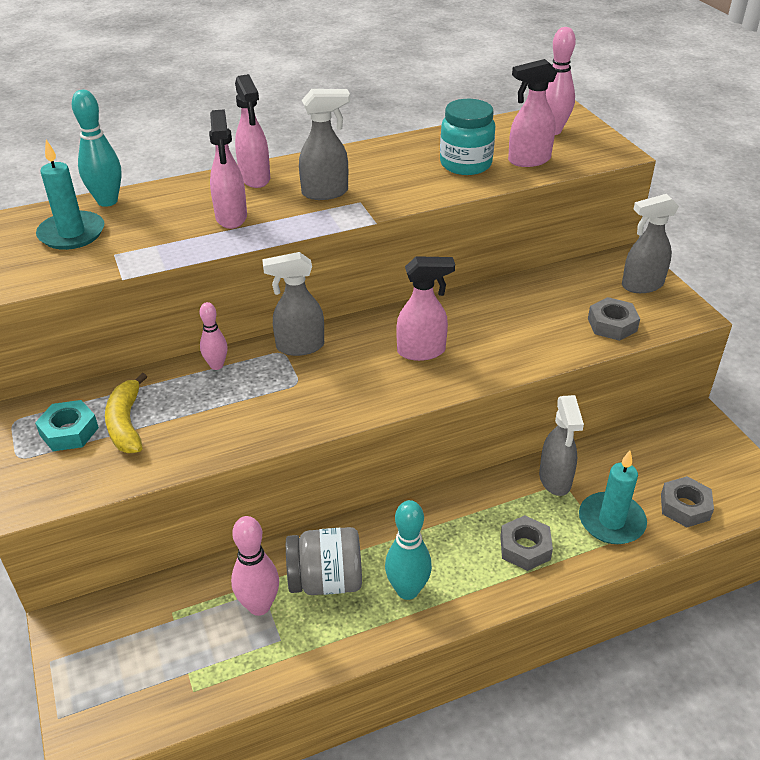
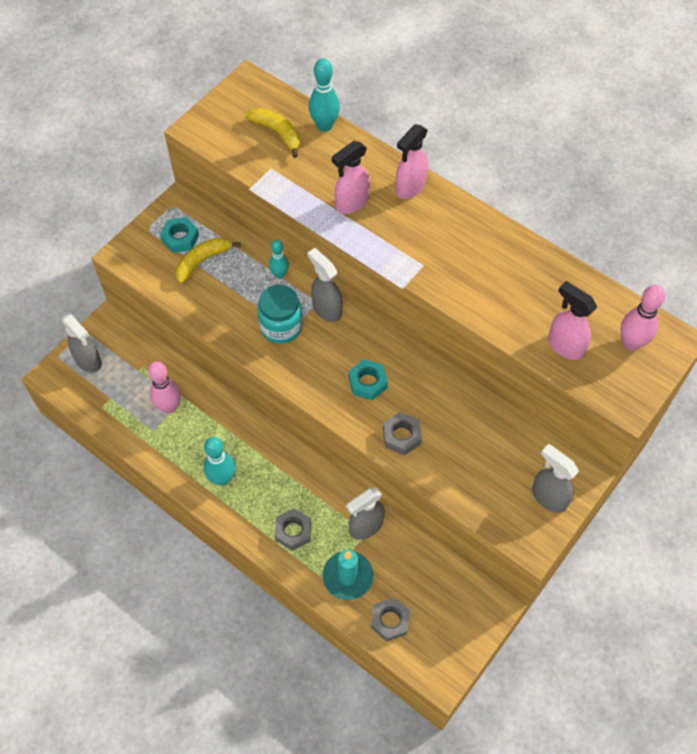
camera: 60 degrees right, 20 degrees up
(72, 233) = (277, 133): turquoise candle -> yellow banana
(216, 365) = (279, 274): pink bowling pin -> turquoise bowling pin
(325, 192) = (420, 238): grey spray bottle -> grey spray bottle (88, 361)
(326, 580) = (205, 431): grey jar -> none
(422, 351) = (368, 382): pink spray bottle -> turquoise nut
(465, 164) = (526, 306): turquoise jar -> turquoise jar (281, 326)
(612, 325) = (479, 493): grey nut -> grey nut (401, 436)

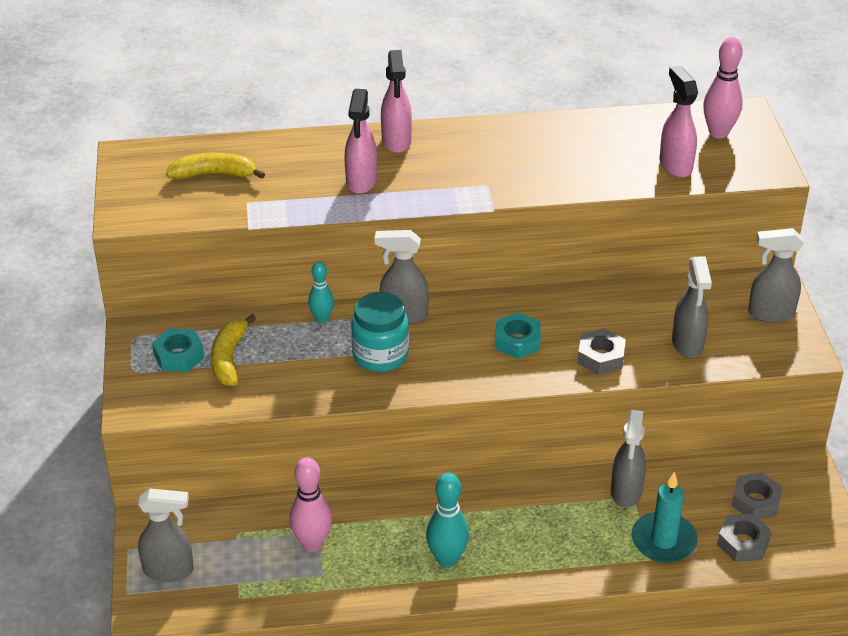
camera: 45 degrees left, 20 degrees down
(293, 531) = (569, 546): grey nut -> grey nut (755, 501)
(324, 126) = (253, 144): turquoise bowling pin -> none
(465, 473) = (687, 344): none -> grey spray bottle
(565, 346) = (675, 165): pink spray bottle -> pink spray bottle turned 75 degrees clockwise

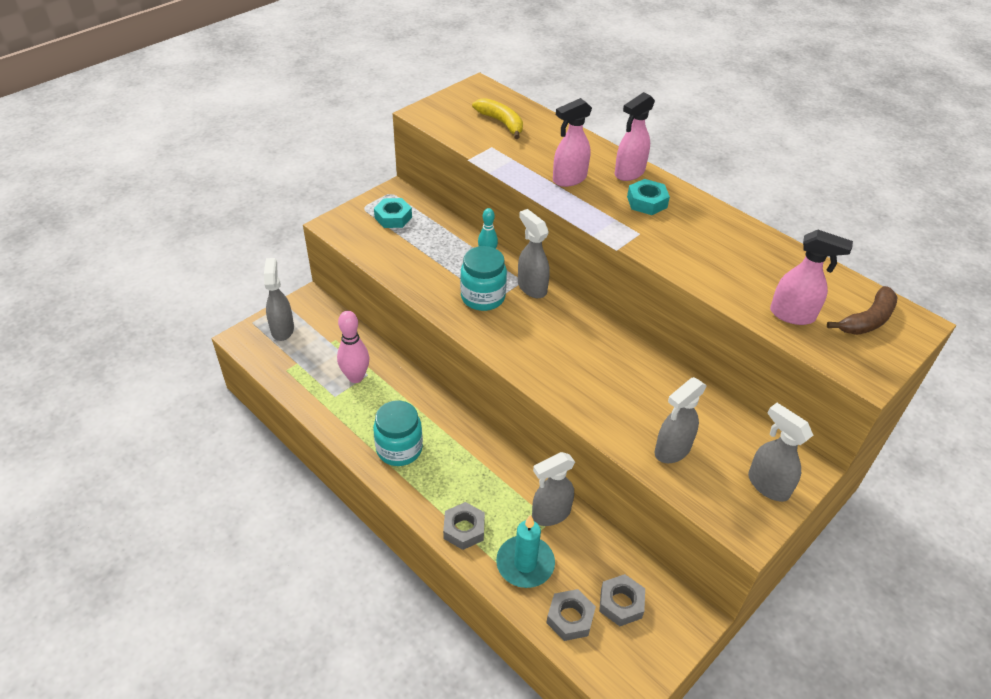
camera: 50 degrees right, 5 degrees up
(169, 570) = (282, 329): grey spray bottle -> grey spray bottle turned 150 degrees counterclockwise
(229, 358) = (412, 237): yellow banana -> none
(447, 559) = (399, 449): turquoise bowling pin -> turquoise jar
(517, 341) = (568, 354): turquoise nut -> turquoise nut (647, 202)
(600, 357) = (601, 407): grey nut -> grey nut (464, 529)
(675, 165) = (793, 315): pink spray bottle -> pink spray bottle turned 75 degrees clockwise
(718, 133) = (867, 320): pink bowling pin -> brown banana

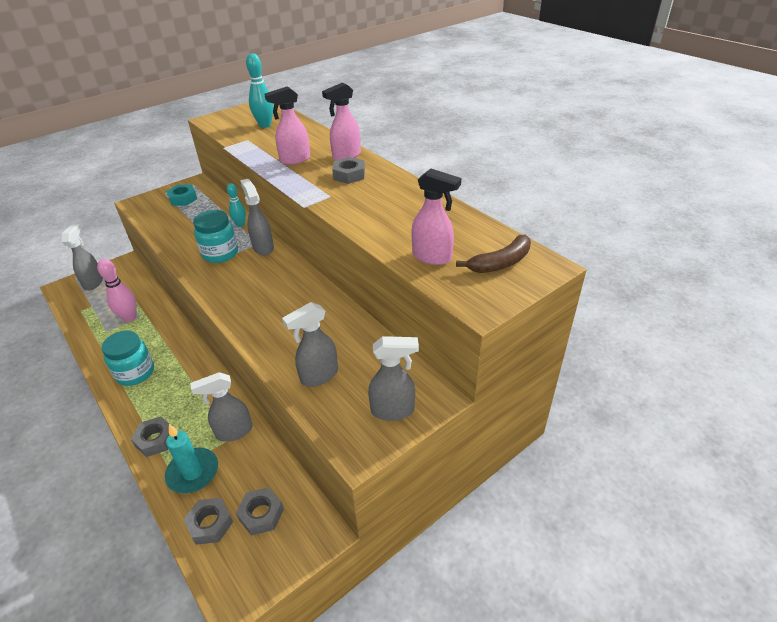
camera: 10 degrees right, 5 degrees down
(501, 123) = (265, 125): yellow banana -> turquoise bowling pin
(647, 202) = (349, 175): turquoise nut -> grey nut
(767, 485) = (393, 410): grey spray bottle -> grey spray bottle turned 120 degrees clockwise

